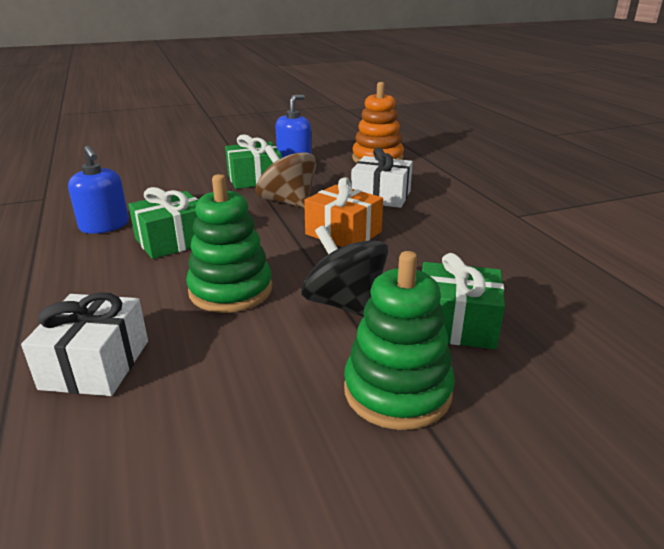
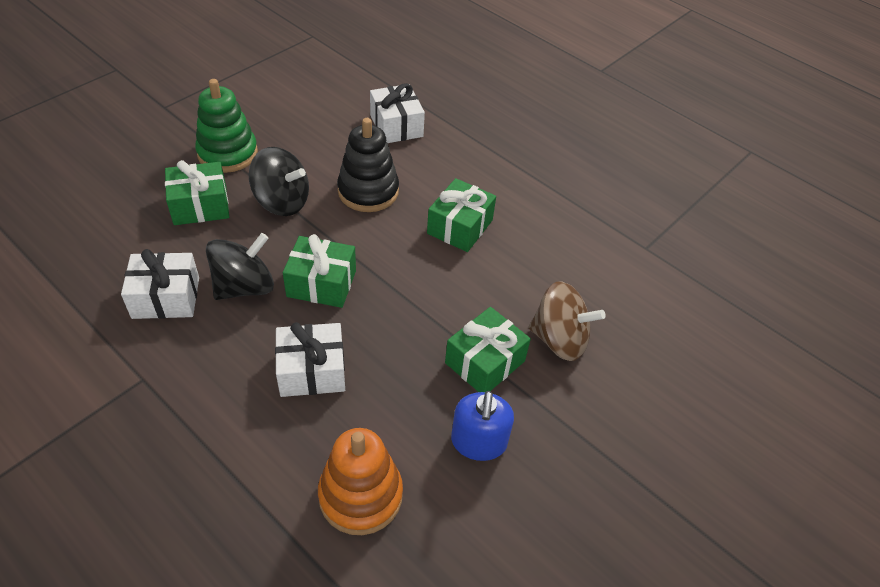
camera: 150 degrees right, 20 degrees up
(104, 226) = (537, 227): blue soap dispenser -> none
(231, 290) = (368, 191): green stacking toy -> black stacking toy
(287, 202) = (409, 321): brown spinning top -> brown spinning top (559, 339)
(343, 233) = (321, 283): orange gift -> green gift
(419, 245) = (244, 287): none -> black spinning top
(500, 253) = (166, 297): none -> white gift

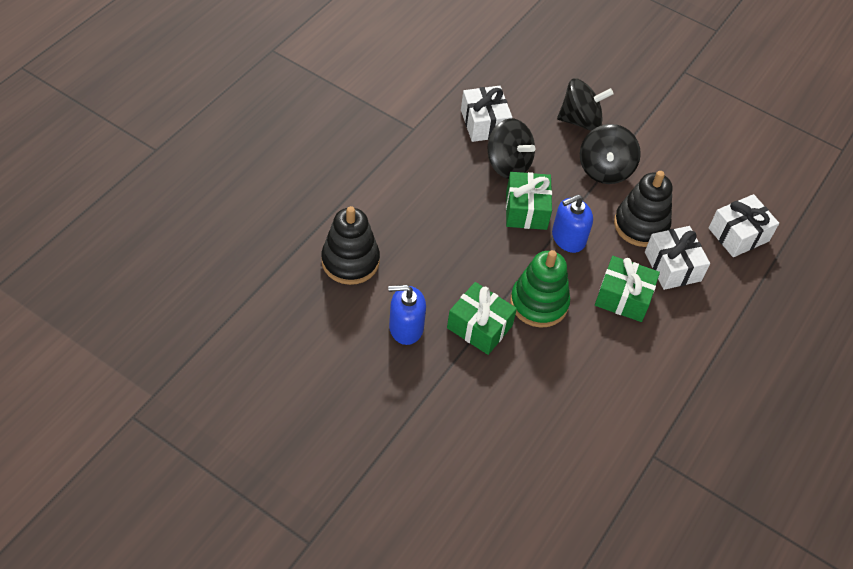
camera: 80 degrees right, 5 degrees up
(200, 206) = (580, 120): green gift -> black spinning top
(228, 153) = (646, 124): green stacking toy -> green stacking toy (539, 303)
(312, 371) = (443, 218): white gift -> white gift (672, 266)
(360, 495) = (350, 261): orange stacking toy -> black stacking toy
(372, 254) = (568, 238): none -> blue soap dispenser
(559, 339) = (517, 380): brown spinning top -> none

